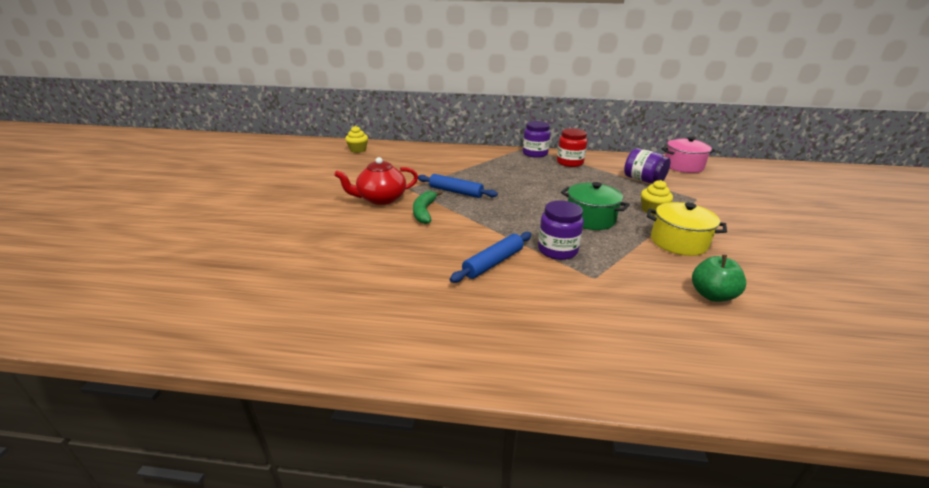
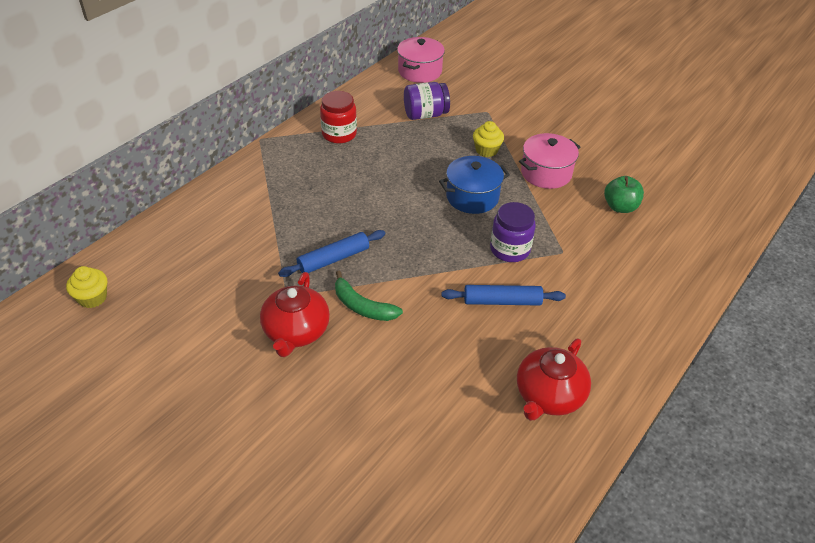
camera: 60 degrees left, 15 degrees up
(406, 317) = (548, 396): none -> red teapot
(493, 263) = (502, 301): blue rolling pin -> blue rolling pin turned 75 degrees counterclockwise
(535, 154) = (287, 144): purple jar -> none
(590, 219) = (472, 197): green pot -> blue pot
(678, 242) = (546, 173): yellow pot -> pink pot

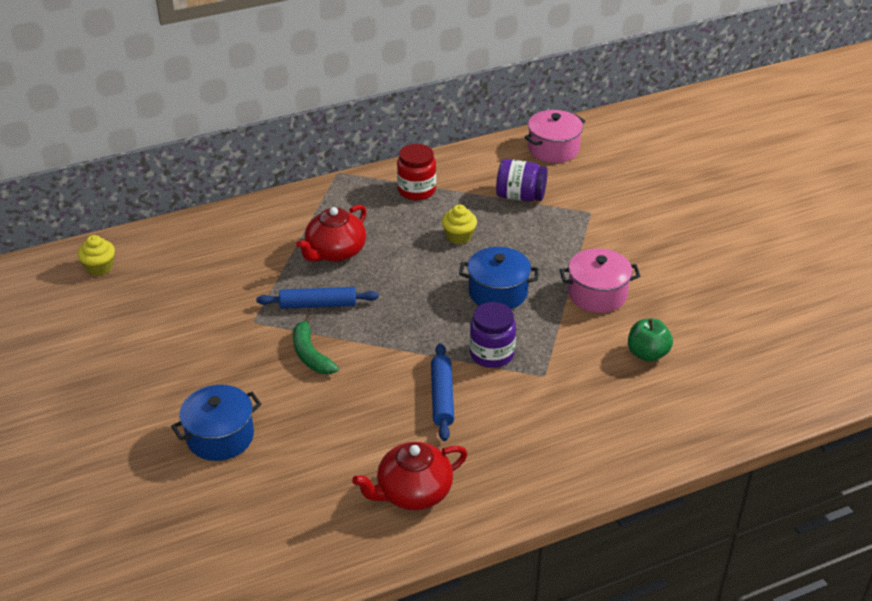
camera: 30 degrees right, 5 degrees down
(296, 332) = (238, 354): red teapot -> red teapot (335, 252)
(341, 418) = (220, 437): none -> blue pot
(486, 150) = (553, 251): yellow cupcake -> yellow cupcake (459, 236)
(502, 301) = (442, 397): blue rolling pin -> blue rolling pin turned 60 degrees clockwise

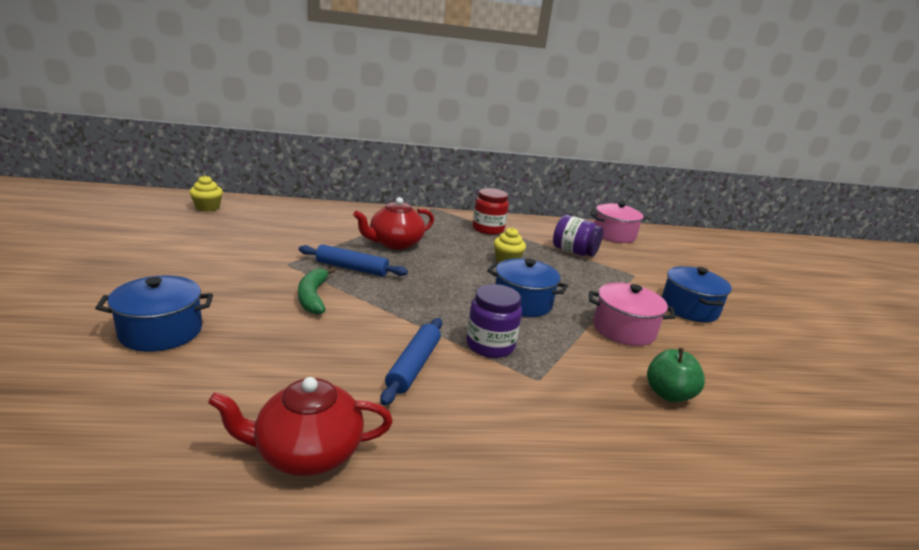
camera: 15 degrees right, 15 degrees down
(650, 244) = (689, 308): none -> blue pot

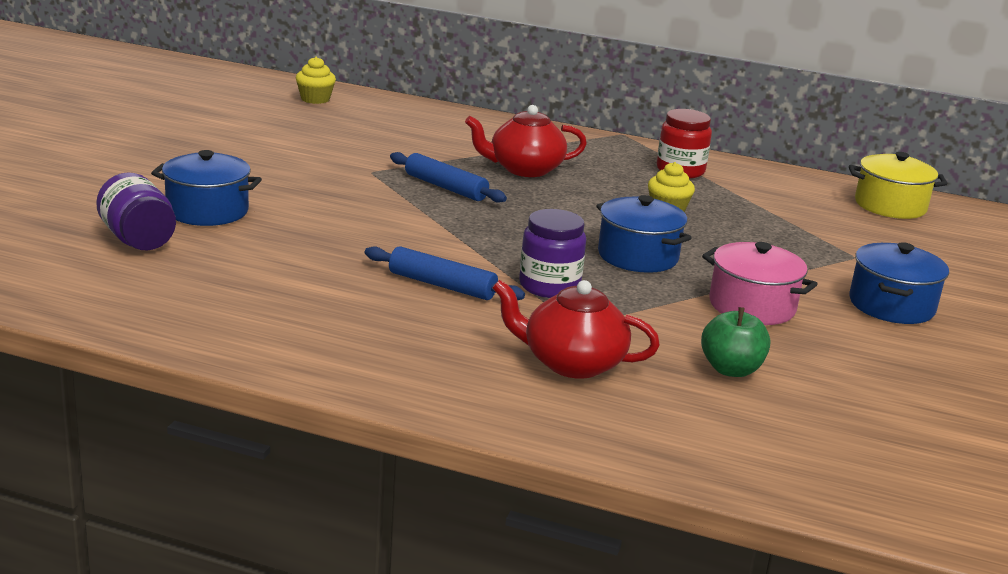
camera: 25 degrees right, 0 degrees up
(307, 452) = (288, 321): red teapot -> red teapot (571, 363)
(313, 297) = (378, 208): green banana -> none
(413, 366) = (442, 285): blue rolling pin -> blue rolling pin turned 75 degrees clockwise
(574, 252) = (789, 216): purple jar -> purple jar (138, 240)
(614, 235) = (890, 206): pink pot -> yellow pot

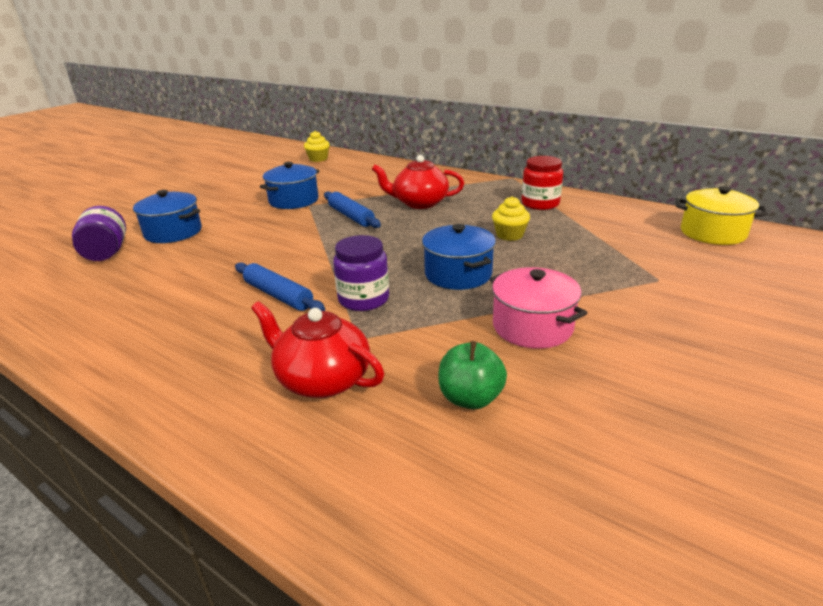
camera: 20 degrees right, 5 degrees up
(891, 305) = (676, 332): blue pot -> blue pot (293, 200)

